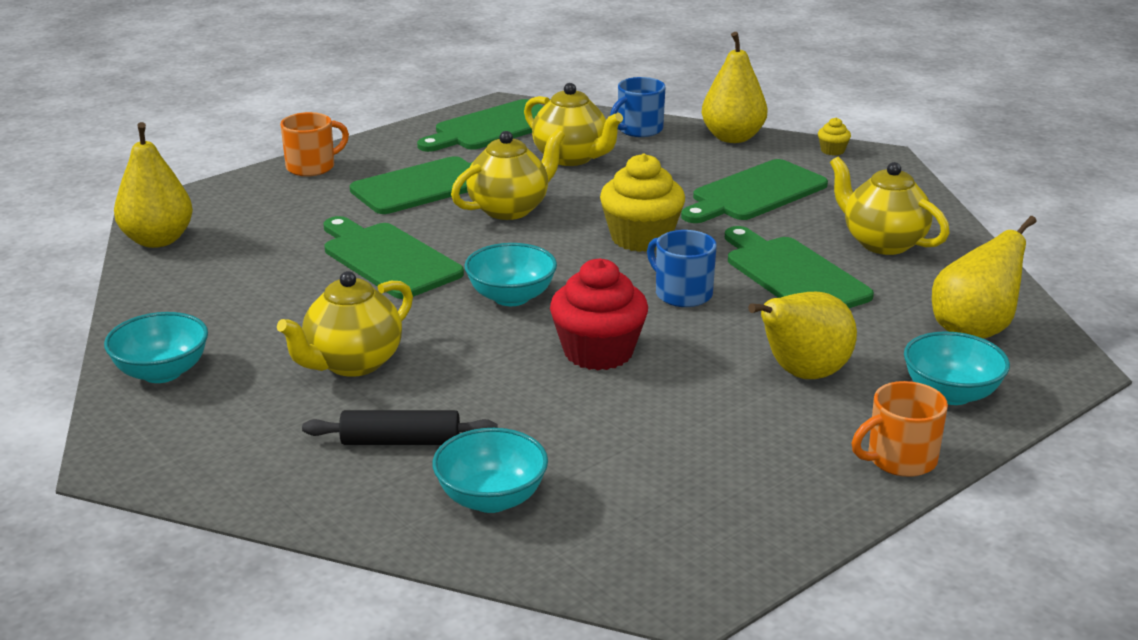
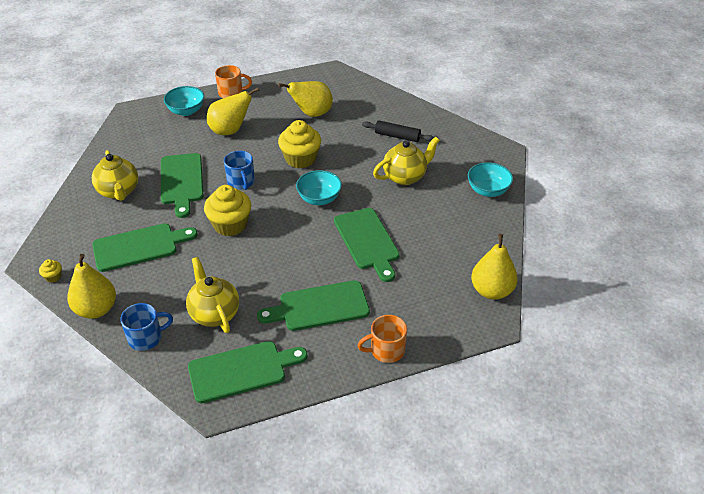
camera: 160 degrees left, 15 degrees up
(491, 498) = (374, 109): turquoise bowl -> none
(509, 209) = (283, 268): yellow teapot -> none
(598, 352) = (300, 159): red cupcake -> yellow cupcake
(973, 330) = (143, 134): yellow pear -> yellow pear (312, 114)

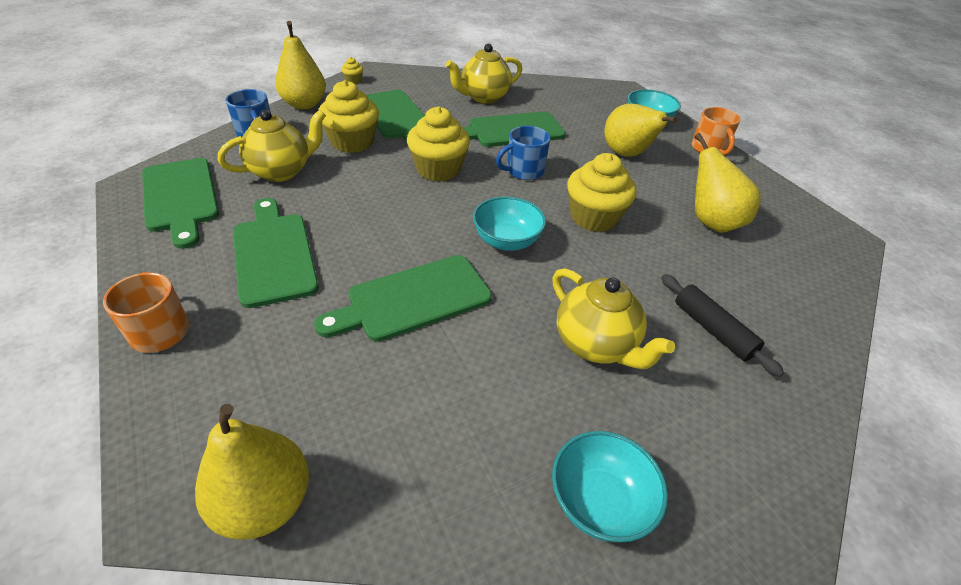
camera: 80 degrees right, 0 degrees up
(177, 273) = (352, 142): none -> yellow cupcake
(397, 136) = (712, 330): black rolling pin -> black rolling pin turned 45 degrees counterclockwise

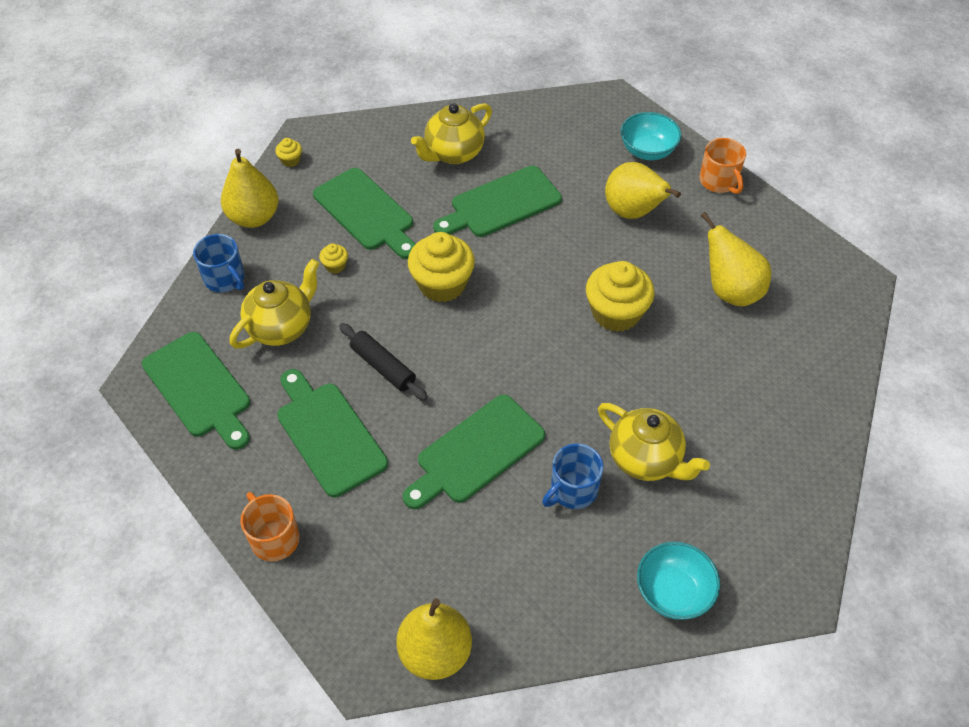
camera: 10 degrees left, 10 degrees up
(352, 142) = (335, 266): yellow cupcake -> yellow cupcake, size x0.44
(506, 241) = (539, 364): turquoise bowl -> none
(523, 171) = (531, 264): blue mug -> blue mug (572, 490)
(712, 330) = (742, 420): black rolling pin -> black rolling pin (383, 367)

